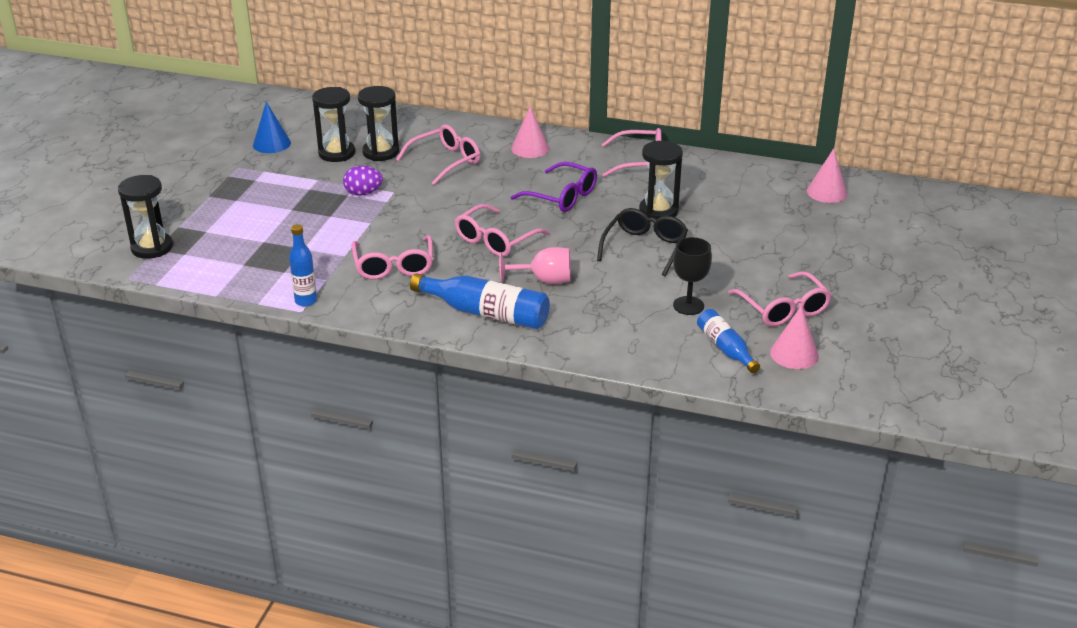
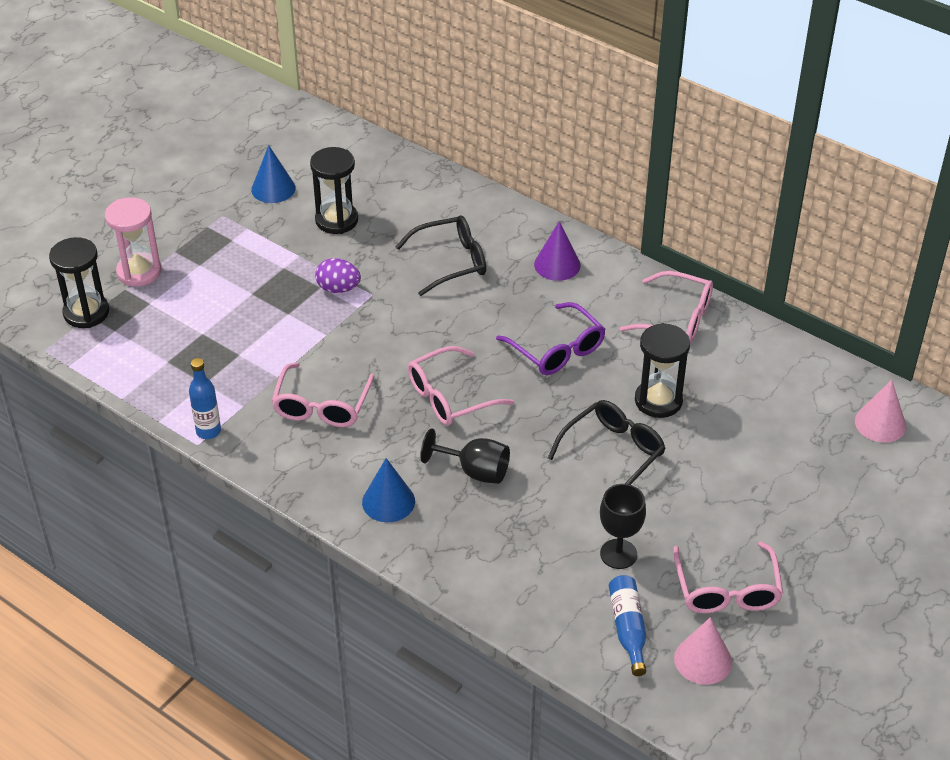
camera: 20 degrees right, 10 degrees up
(185, 214) = (139, 272): none -> pink hourglass
(381, 152) = (385, 230): black hourglass -> none
(445, 162) = (450, 262): pink glasses -> black glasses
(486, 313) = (388, 501): blue bottle -> blue cone
(530, 148) = (557, 265): pink cone -> purple cone
(544, 280) = (475, 471): pink goblet -> black goblet

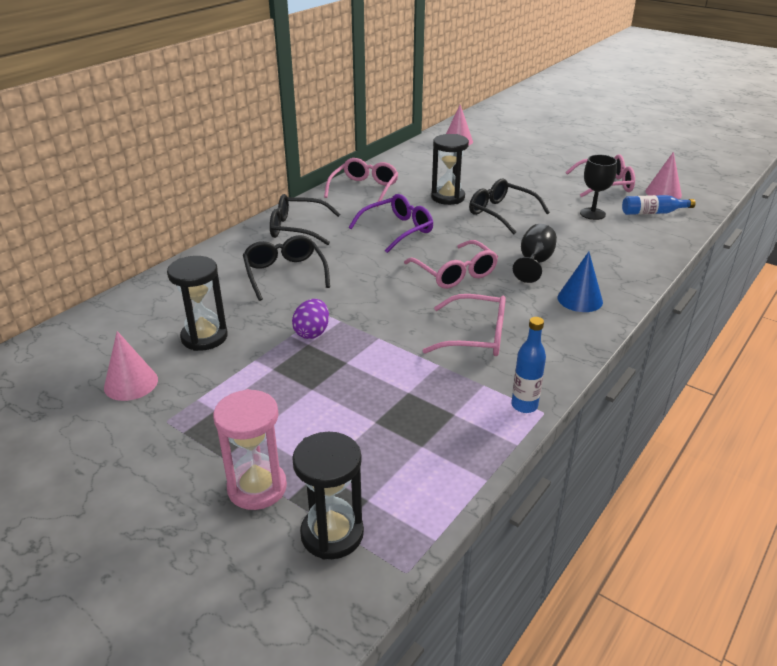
camera: 90 degrees left, 10 degrees down
(273, 188) = (131, 383): blue cone -> pink cone
(557, 265) = (298, 228): purple cone -> black glasses

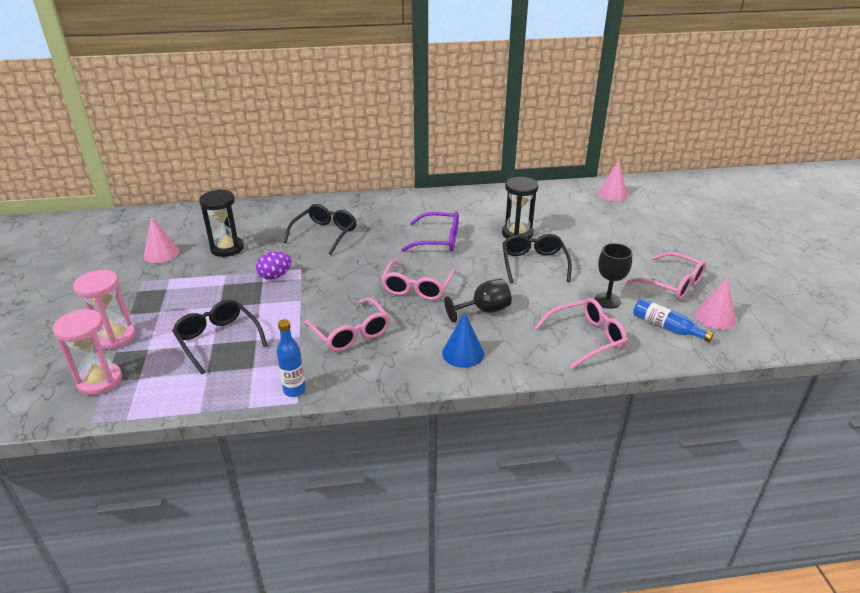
camera: 45 degrees right, 0 degrees up
(298, 228) = (383, 209): black glasses -> black glasses (218, 340)
(332, 534) = (100, 381): black hourglass -> pink hourglass
(364, 189) = (471, 202): pink glasses -> pink glasses (585, 338)

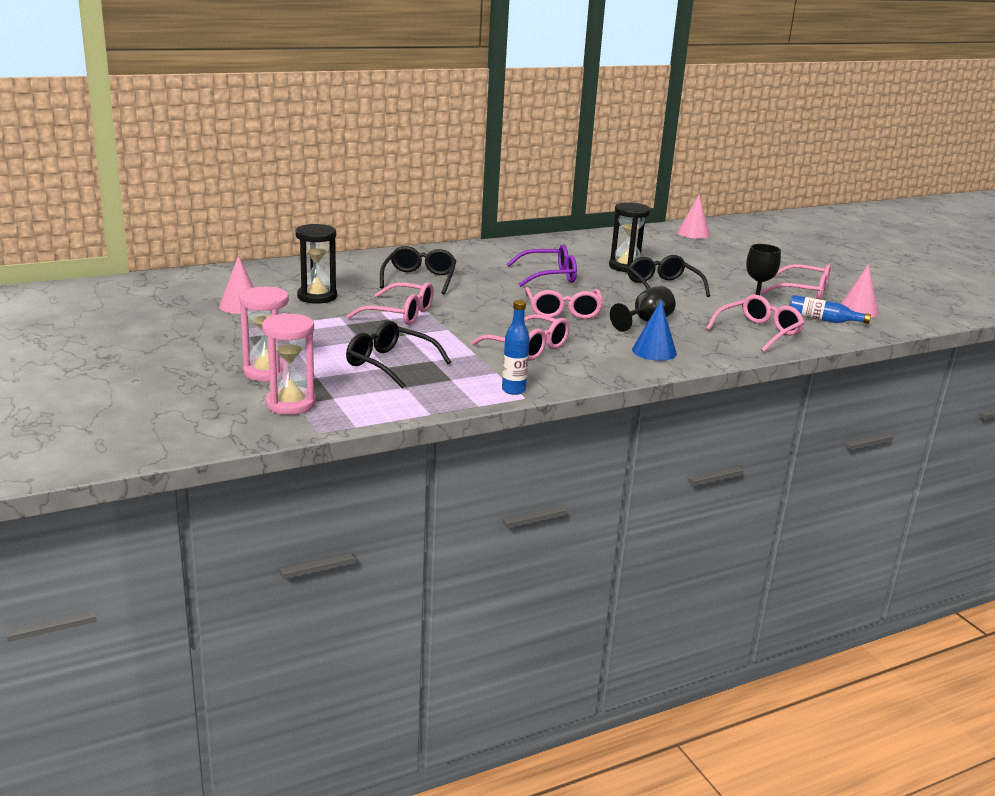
camera: 20 degrees left, 10 degrees down
(275, 276) = (399, 314): purple egg -> pink glasses

